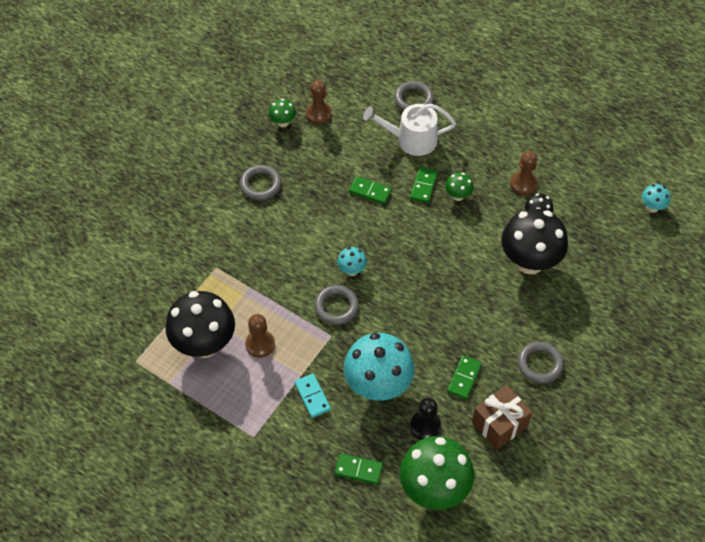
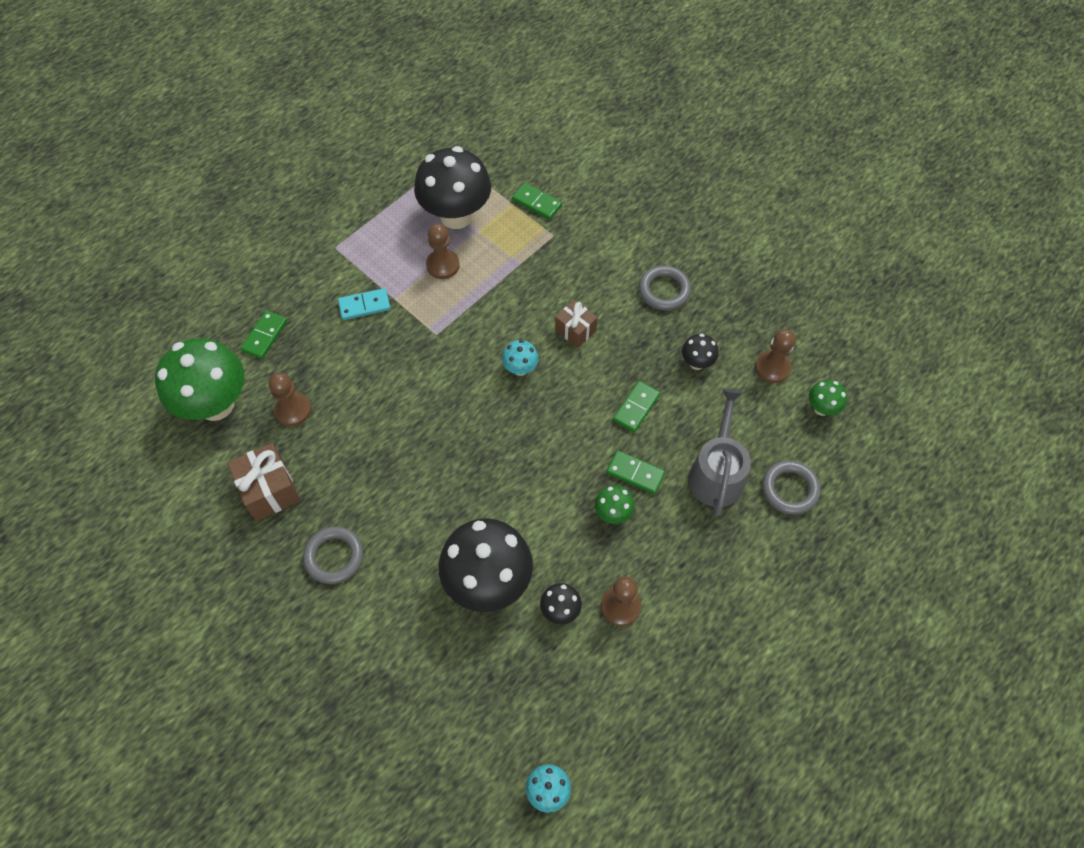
camera: 100 degrees right, 5 degrees up
(283, 122) = (761, 325): green mushroom -> green mushroom (821, 408)
(309, 238) = (575, 330): none -> brown gift
(323, 158) = (697, 363): none -> black mushroom
(336, 307) = (473, 345): grey ring -> none
(378, 386) = (358, 371): turquoise mushroom -> none
(411, 140) = (716, 473): white watering can -> grey watering can
(425, 426) = (293, 410): black pawn -> brown pawn
(464, 378) = (341, 463): green domino -> green domino (537, 203)

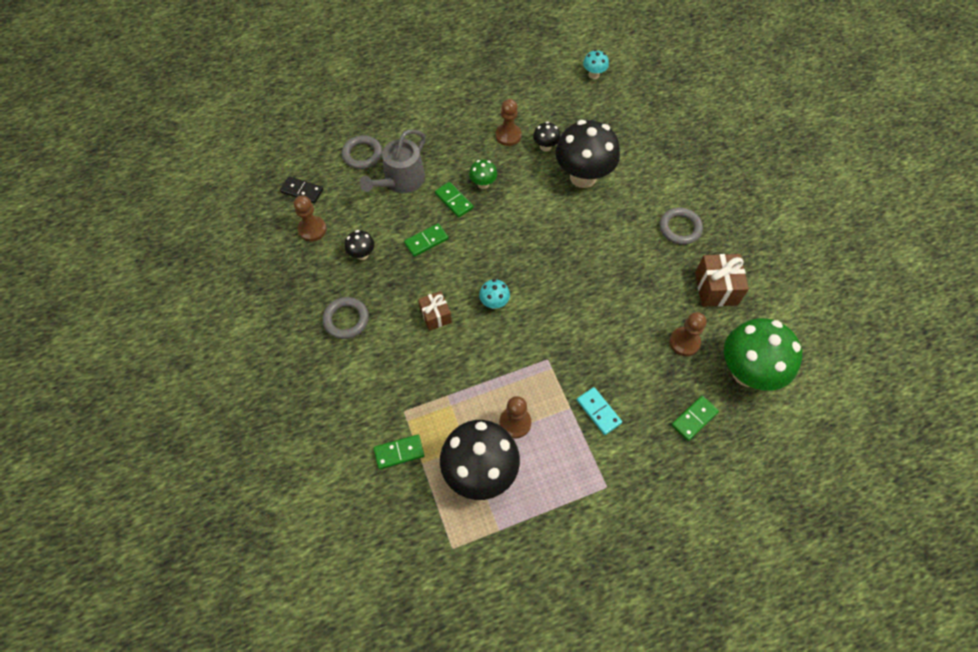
camera: 155 degrees left, 0 degrees up
(364, 306) = (598, 411): turquoise domino -> turquoise domino turned 45 degrees clockwise
(537, 203) = (399, 452): green domino -> green domino turned 75 degrees counterclockwise
(821, 408) = (302, 191): green mushroom -> black domino

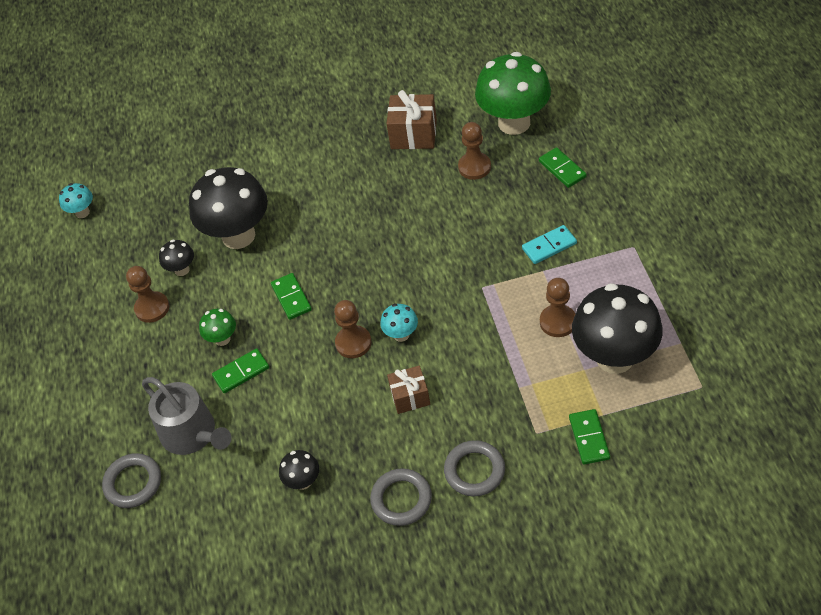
camera: 75 degrees left, 10 degrees down
(302, 191) = (177, 563): black domino -> none
(312, 229) = (248, 546): brown pawn -> brown pawn (353, 343)
(426, 241) = (297, 405): green domino -> green domino (291, 298)
(680, 228) = (331, 155): grey ring -> grey ring (474, 471)

